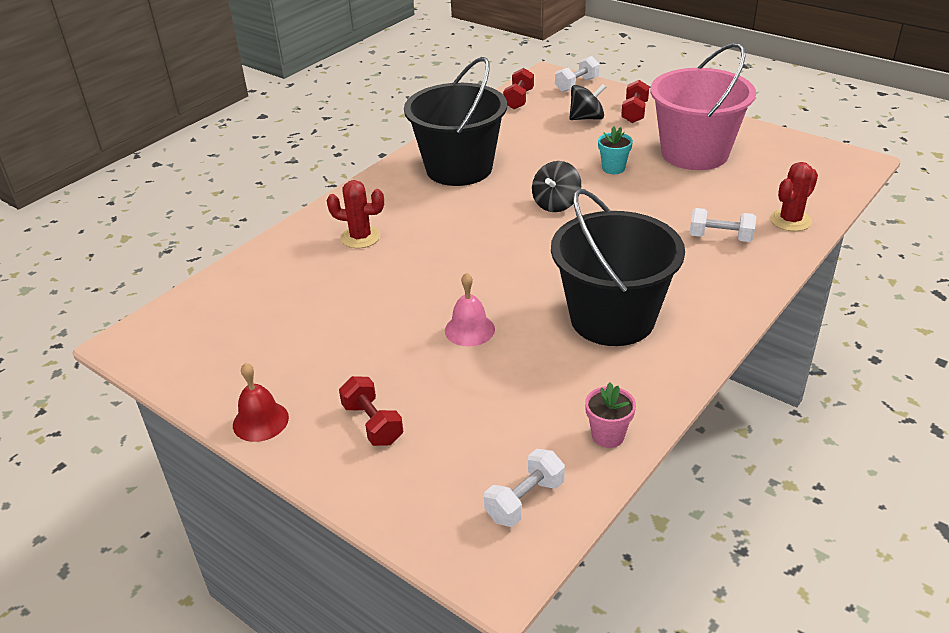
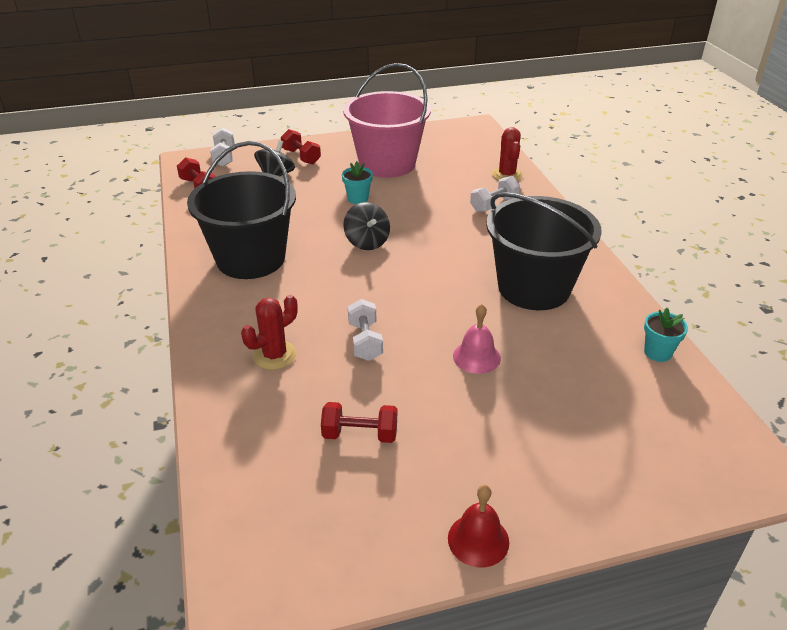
camera: 55 degrees left, 0 degrees up
(372, 424) = (546, 465): red dumbbell -> red dumbbell (360, 434)
(525, 500) = (697, 424): white dumbbell -> white dumbbell (365, 341)
(608, 435) = (657, 352): pink flower pot -> turquoise flower pot

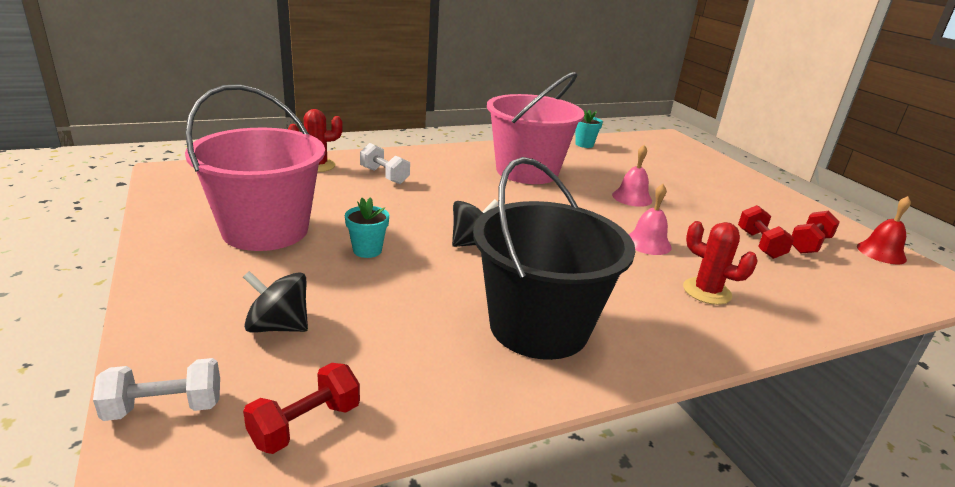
camera: 100 degrees left, 10 degrees down
(301, 157) = (209, 304): red dumbbell -> red dumbbell (809, 245)
(365, 341) = (648, 243): white dumbbell -> pink bell
(478, 540) = (799, 207): red bell -> red bell (881, 252)
(534, 288) = (527, 171): black bucket -> pink bucket

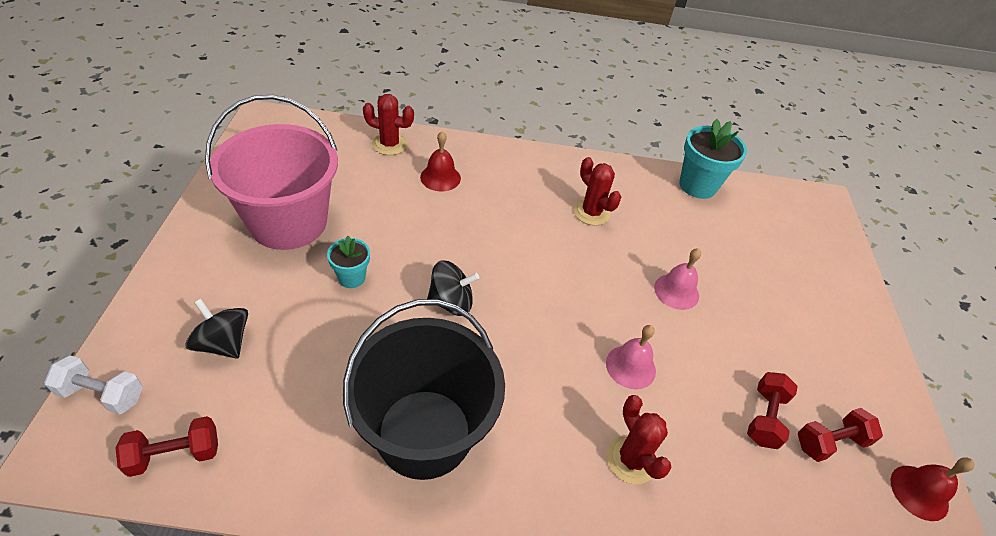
camera: 25 degrees right, 20 degrees up
(384, 176) = (440, 177): white dumbbell -> red bell
(527, 171) = (591, 212): pink bucket -> red cactus
(584, 144) = (697, 185): turquoise flower pot -> turquoise flower pot, size x1.74

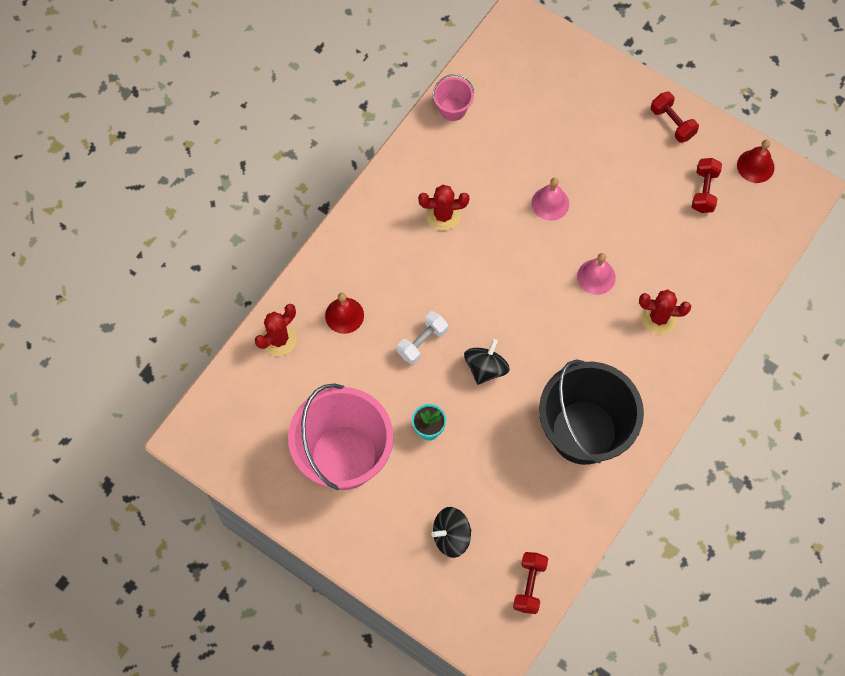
camera: 55 degrees left, 20 degrees up
(102, 394) = (460, 622): white dumbbell -> white dumbbell (422, 342)
(697, 185) = (452, 109): turquoise flower pot -> pink bucket
(764, 418) = (671, 218): red dumbbell -> red dumbbell (672, 123)

